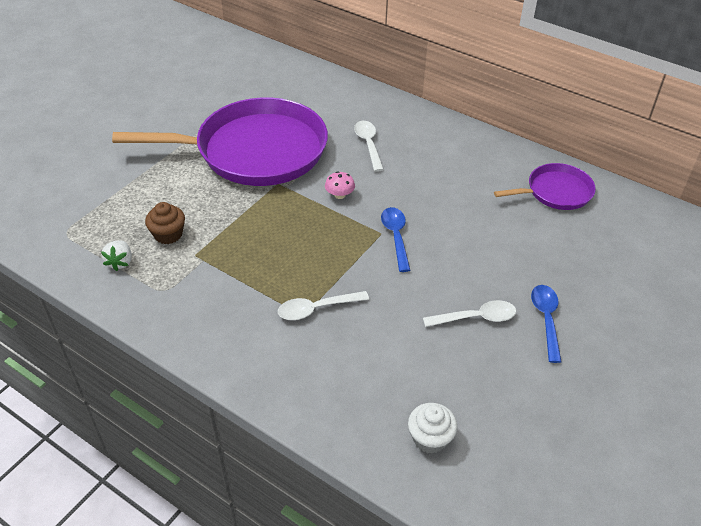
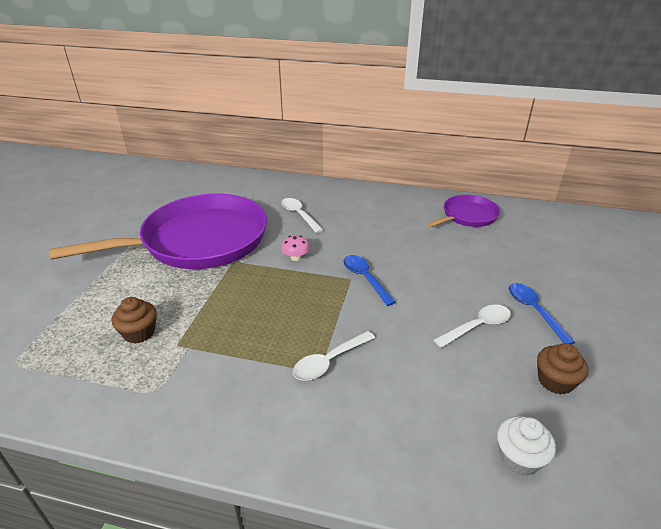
camera: 20 degrees left, 10 degrees down
(120, 262) = (92, 375): white strawberry -> none
(513, 390) = (555, 381): none -> brown cupcake

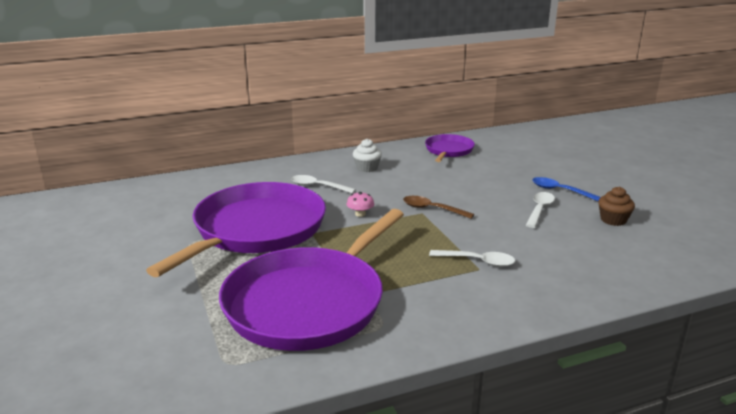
camera: 35 degrees left, 10 degrees down
(139, 333) = (309, 302): brown cupcake -> purple pan
(329, 361) = (478, 261): white spoon -> white spoon turned 90 degrees counterclockwise
(365, 278) = (432, 209): blue spoon -> brown spoon
(519, 458) = (639, 260): white cupcake -> white cupcake (367, 168)

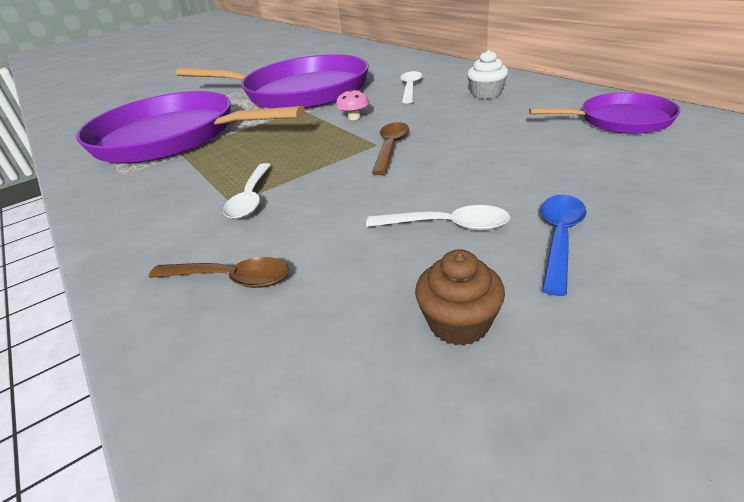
camera: 80 degrees right, 10 degrees up
(571, 269) = (230, 279): none -> brown spoon

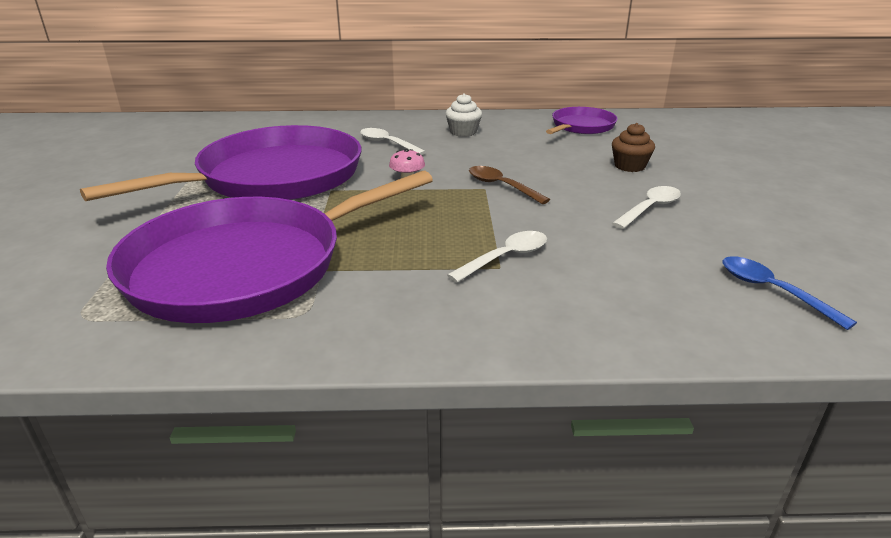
camera: 60 degrees left, 5 degrees down
(230, 279) = (636, 293): brown spoon -> none
(251, 198) = (506, 257): white spoon -> white spoon turned 75 degrees counterclockwise
(458, 323) = (755, 238): brown cupcake -> brown cupcake (629, 166)
(559, 238) = (699, 190): blue spoon -> blue spoon (772, 291)

